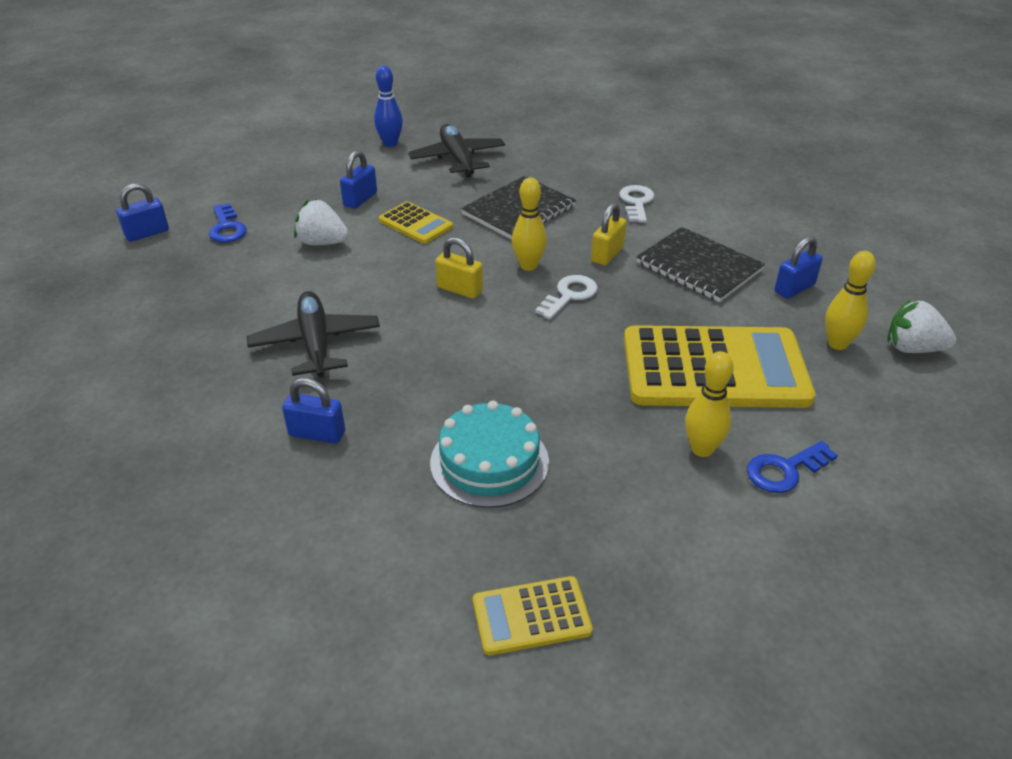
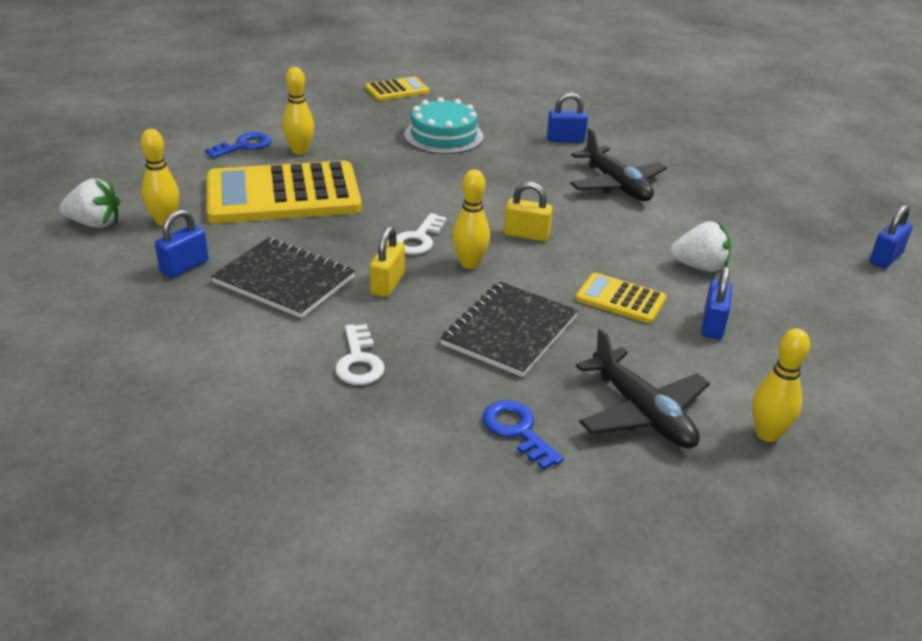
camera: 165 degrees right, 5 degrees down
(227, 228) = (816, 272): blue key -> blue key (517, 431)
(390, 143) = (767, 434): blue bowling pin -> yellow bowling pin

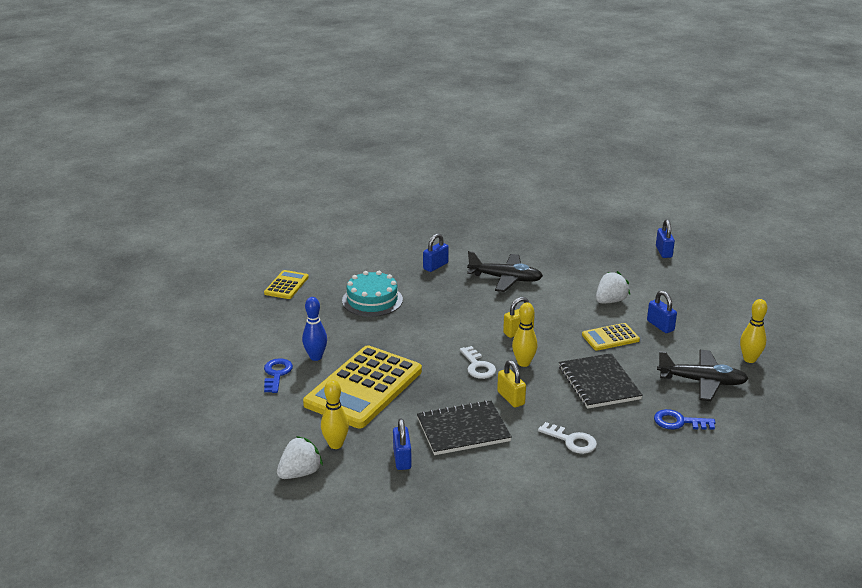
camera: 45 degrees left, 5 degrees down
(300, 151) = (316, 357): yellow bowling pin -> blue bowling pin

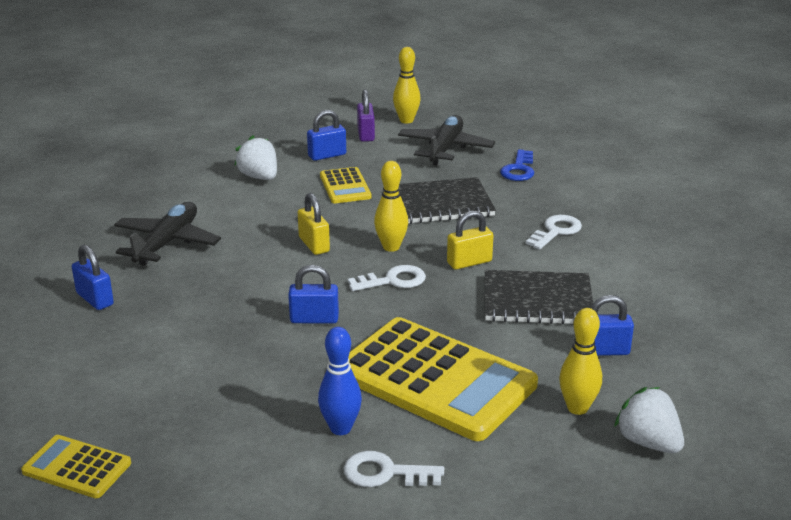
camera: 85 degrees left, 0 degrees up
(276, 374) = (385, 473): blue key -> white key
(372, 300) = (177, 365): turquoise cake -> none
(463, 430) = (537, 301): black notebook -> black notebook turned 75 degrees counterclockwise
(663, 252) = (153, 132): blue padlock -> blue padlock (314, 319)
(709, 341) = (366, 134): none -> purple padlock

